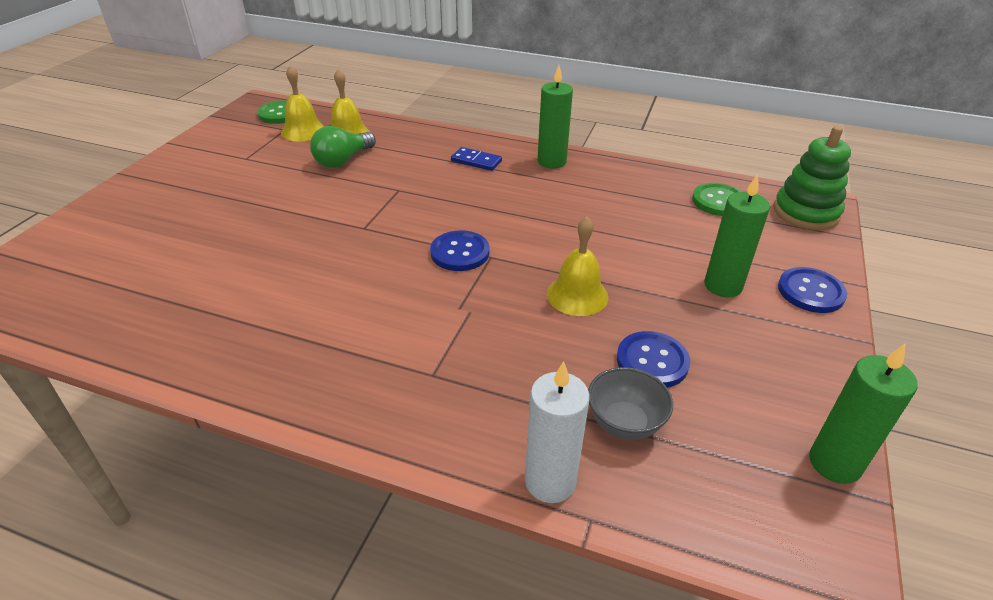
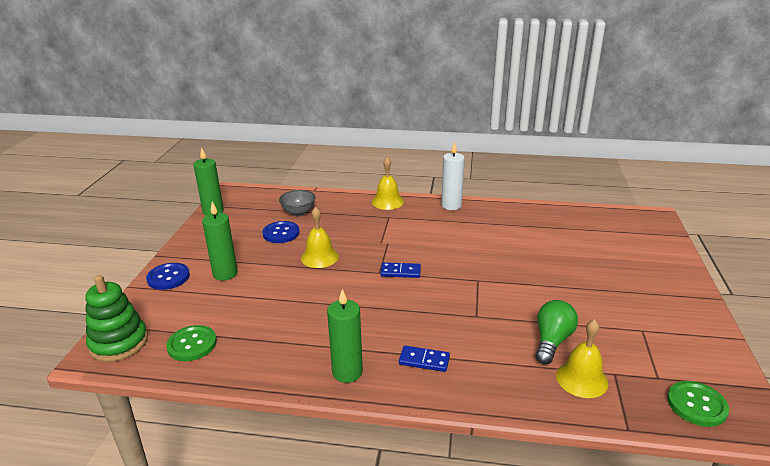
camera: 170 degrees right, 10 degrees down
(303, 131) = (635, 377): yellow bell -> yellow bell (387, 202)
(460, 252) = (400, 272): blue button -> blue domino
(550, 481) = (329, 196): white candle -> white candle (451, 205)

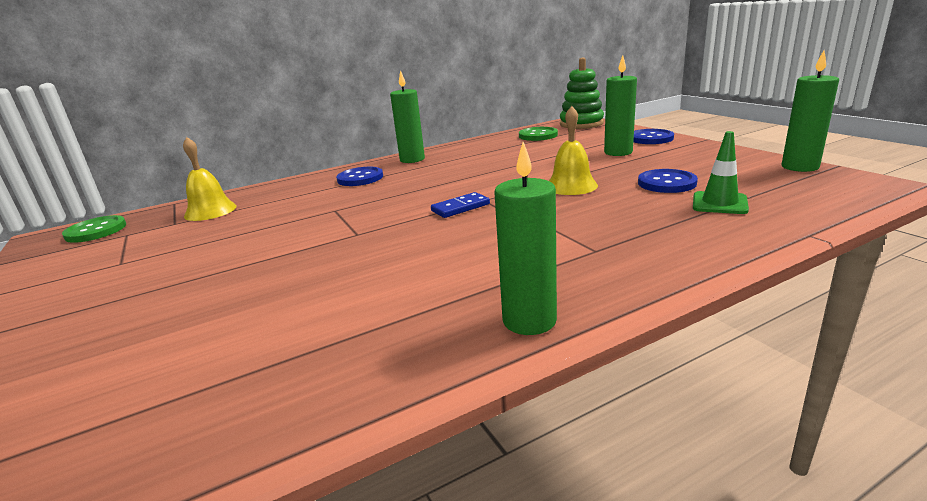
camera: 145 degrees right, 5 degrees down
(298, 212) = (719, 203): grey bowl -> green traffic cone
(387, 202) = (654, 271): yellow bell -> none
(424, 360) = (360, 178): blue domino -> blue button
(451, 205) = (529, 320): white candle -> green candle
(552, 341) = (242, 221): green light bulb -> none

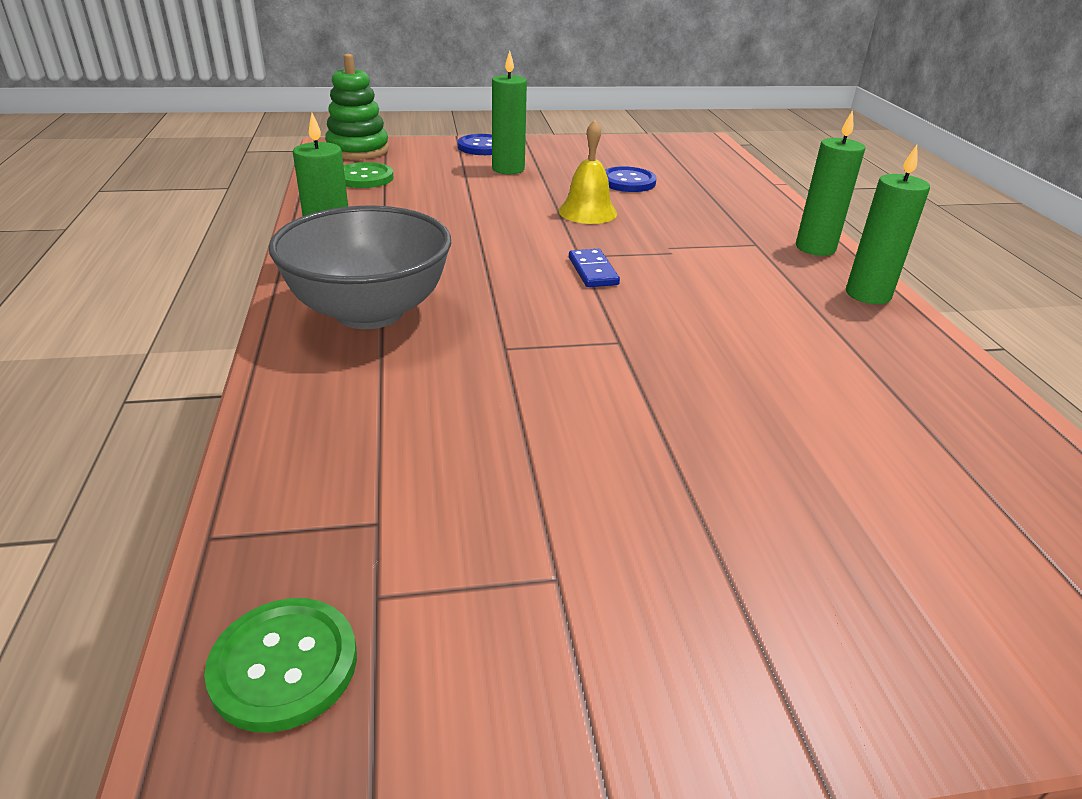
camera: 75 degrees left, 10 degrees up
(210, 211) = (351, 474): yellow bell -> none
(360, 178) = (369, 312): blue button -> grey bowl
(719, 203) = (695, 183): green traffic cone -> none
(800, 167) = (643, 141): green candle -> green candle (815, 248)

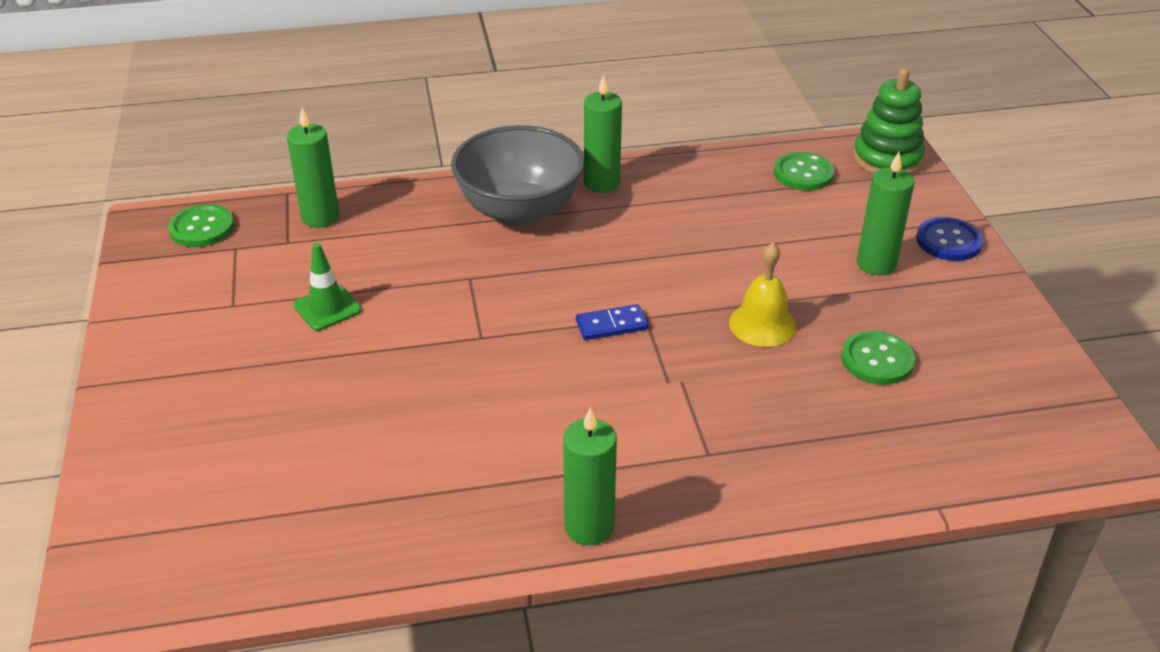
camera: 90 degrees right, 5 degrees up
(565, 464) = (327, 308): none -> green traffic cone
(628, 182) = (877, 360): blue button -> green button
(815, 248) = (709, 507): green candle -> green candle (320, 217)

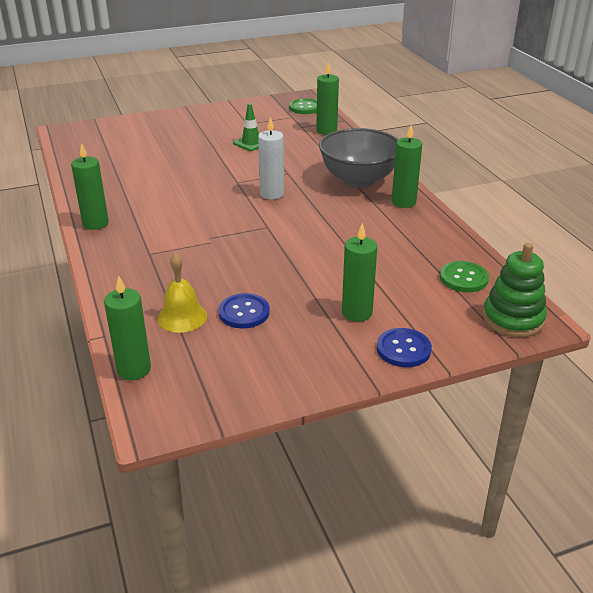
camera: 80 degrees right, 5 degrees down
(538, 302) = (272, 194): none -> white candle
(611, 325) = (257, 217): blue domino -> none
(762, 324) = (271, 267): yellow bell -> yellow bell (182, 317)
(877, 360) = (244, 312): green button -> blue button
(1014, 473) = (134, 369): none -> green candle

